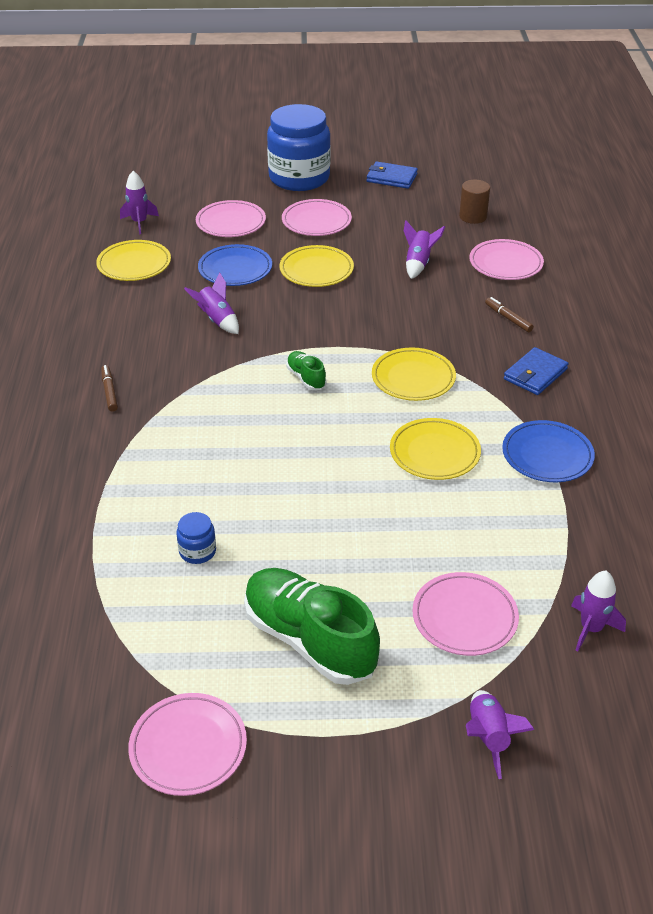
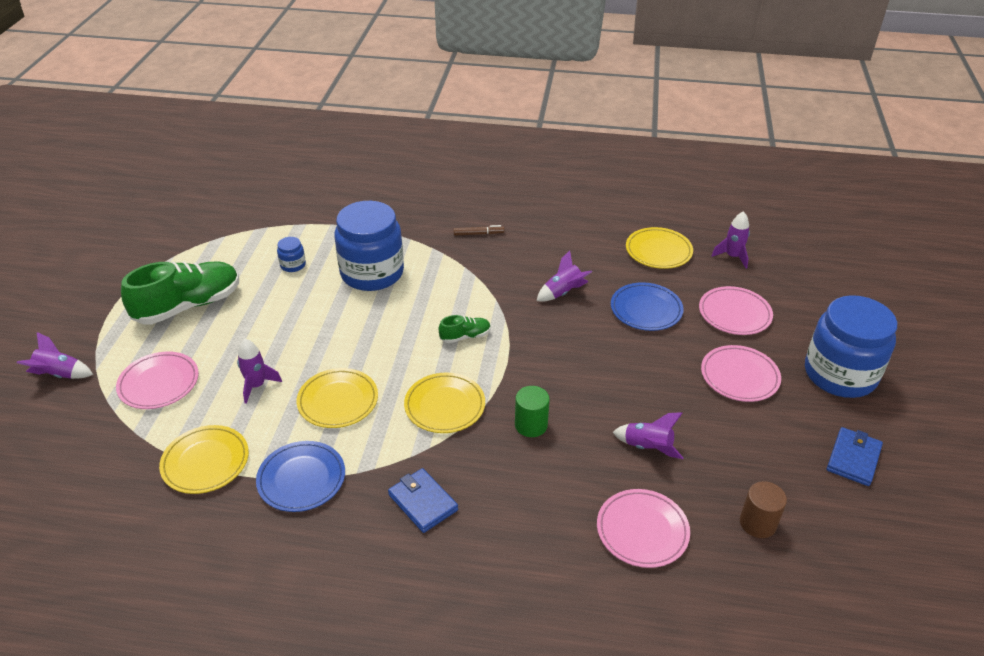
camera: 100 degrees right, 0 degrees up
(188, 747) = (145, 252): pink plate -> none
(204, 470) = (372, 273): none -> blue jar
(316, 270) = (640, 364): yellow plate -> yellow plate (205, 462)
(417, 324) = (531, 425): none -> green cylinder
(508, 318) = (527, 504): brown marker -> none
(591, 629) = (102, 453): purple rocket -> purple rocket (256, 385)

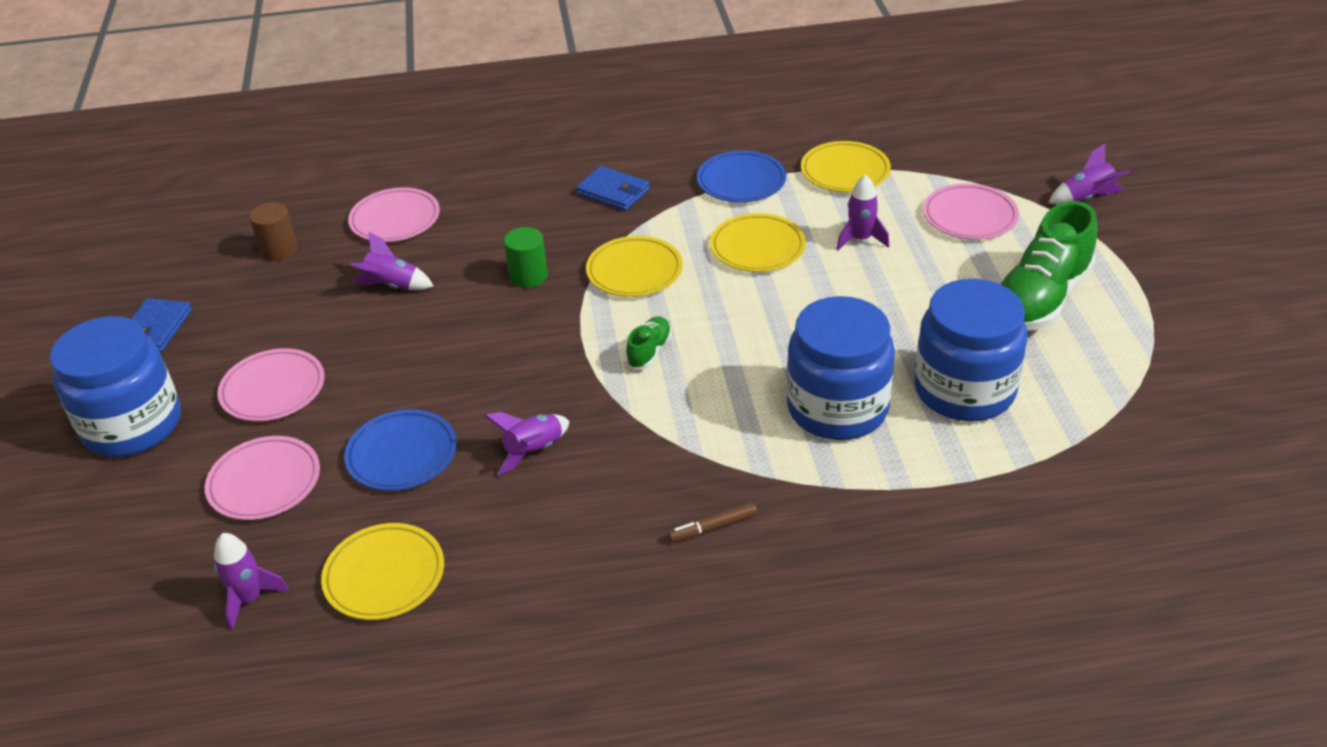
camera: 165 degrees right, 0 degrees up
(293, 265) = (964, 390): blue jar -> blue jar, size x2.47
(465, 336) = (649, 351): green shoe -> green shoe turned 150 degrees clockwise

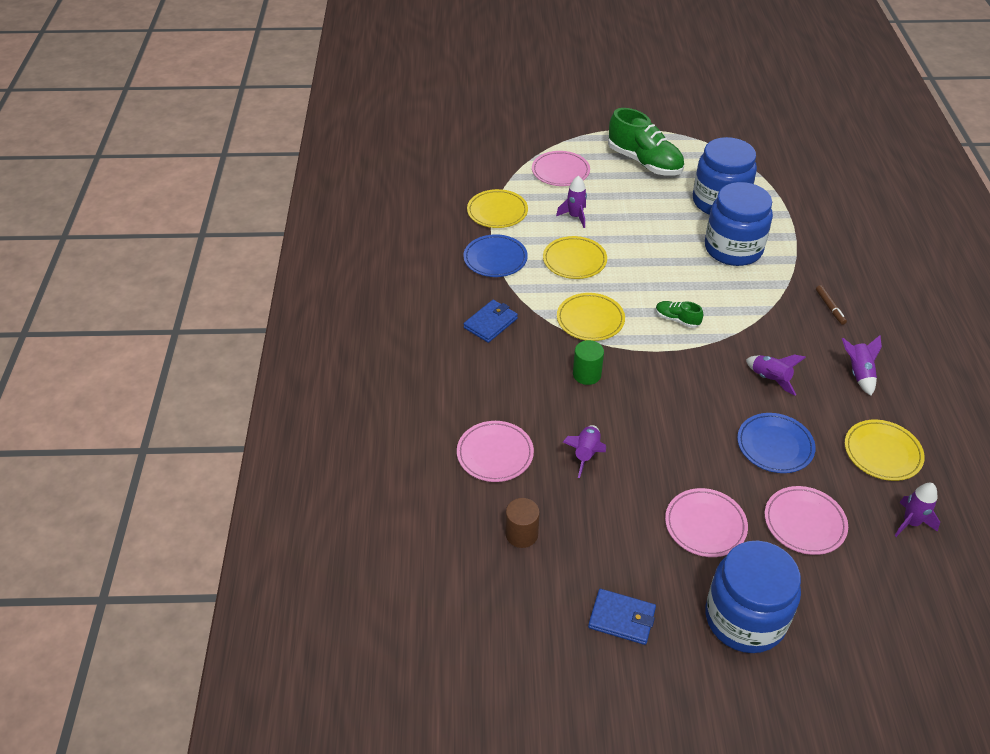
camera: 85 degrees left, 5 degrees up
(1086, 198) = (552, 128): purple rocket -> purple rocket (858, 373)

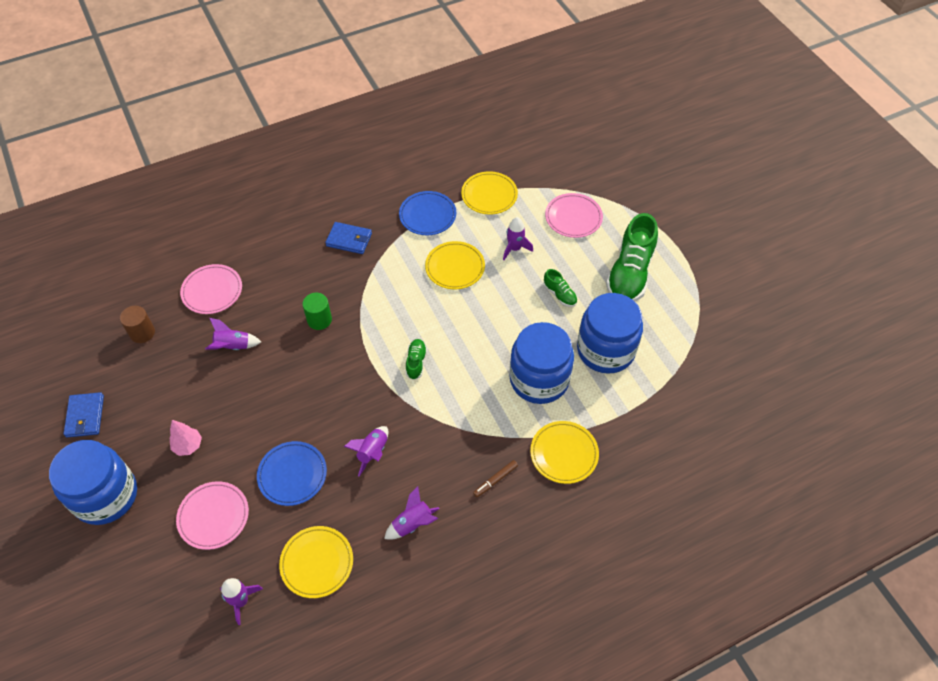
camera: 65 degrees right, 10 degrees up
(590, 320) = (385, 302): yellow plate -> yellow plate (564, 453)
(645, 207) = (559, 294): none -> green shoe
(705, 525) = (188, 446): pink plate -> pink tree

